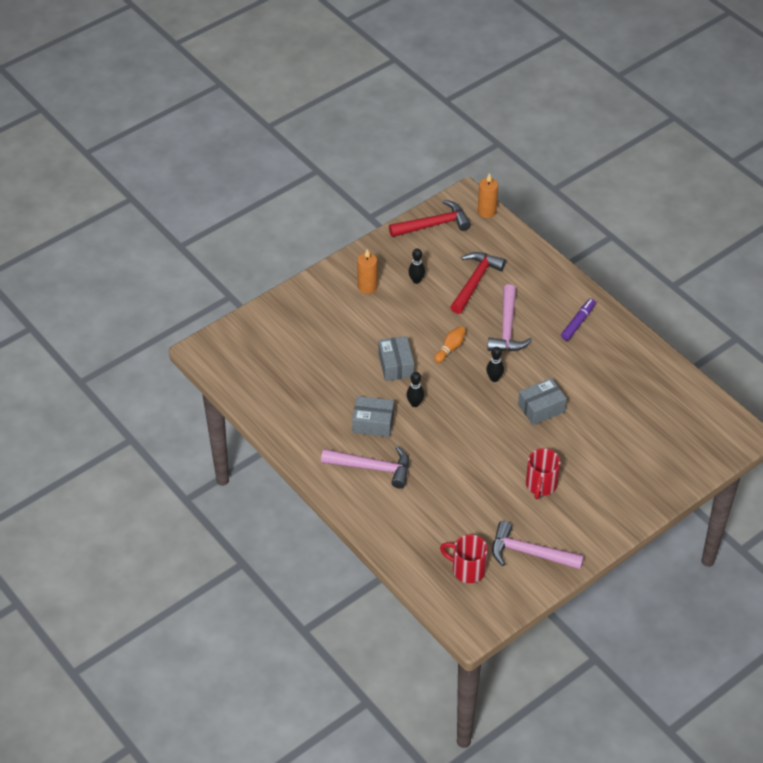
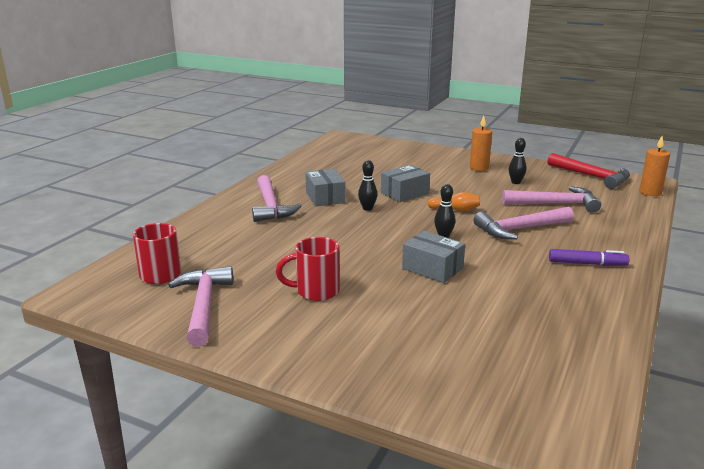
camera: 65 degrees right, 25 degrees down
(475, 282) = (555, 204): red hammer -> pink hammer

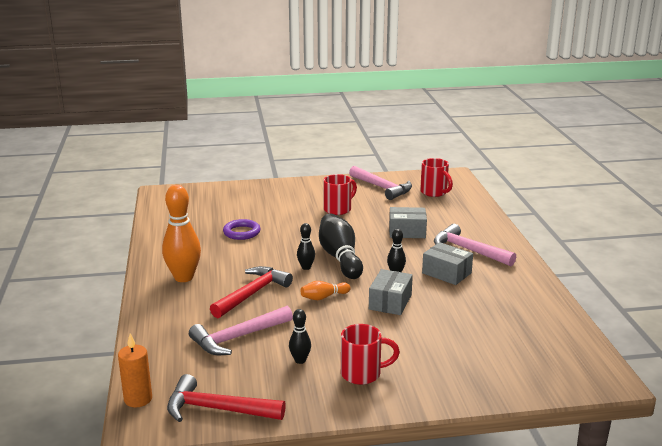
camera: 145 degrees right, 0 degrees up
(398, 235) = (340, 258): none -> black bowling pin
(432, 268) = (288, 241): grey box -> grey box (407, 231)
(479, 168) = (363, 374): orange candle -> red mug
(480, 299) = (241, 232): none -> purple ring
(520, 229) = (252, 294): pink hammer -> red hammer
(586, 264) = (184, 277): purple marker -> orange bowling pin

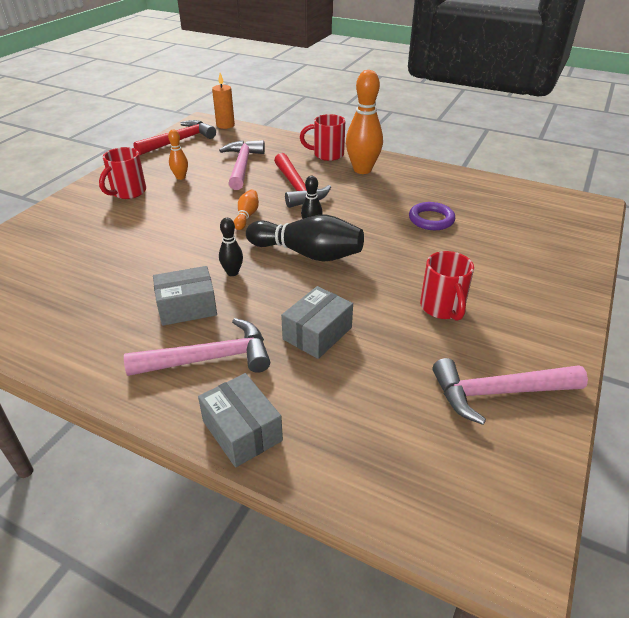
camera: 125 degrees right, 15 degrees up
(300, 360) = (180, 177): black bowling pin -> orange bowling pin
(390, 302) = (190, 245): grey box -> grey box (242, 431)
(434, 192) = (432, 451): red mug -> red mug (327, 154)

